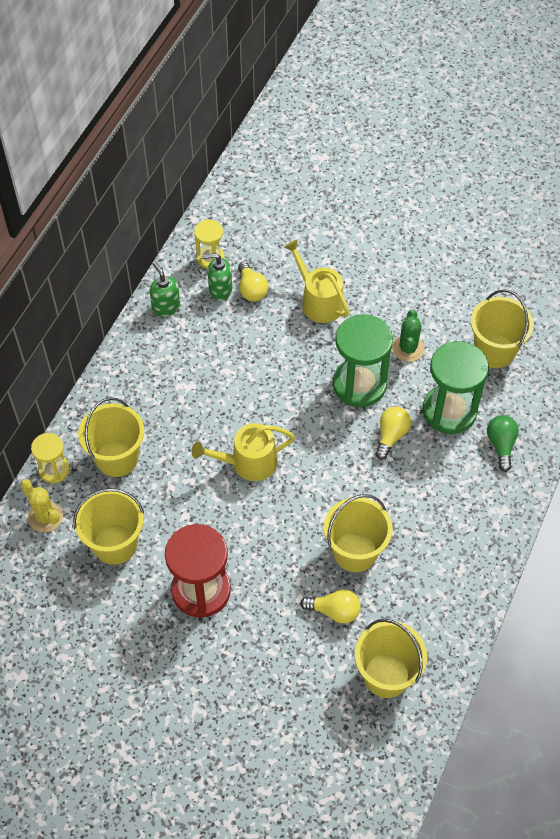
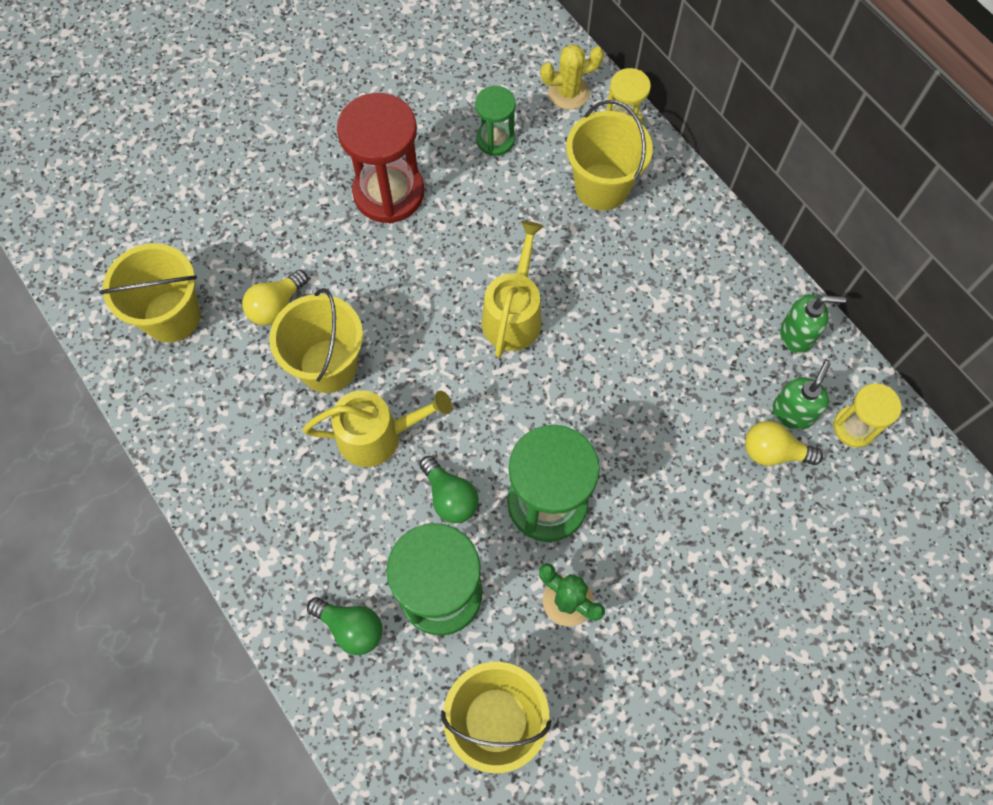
camera: 120 degrees right, 10 degrees up
(115, 544) = (495, 140): yellow bucket -> green hourglass
(319, 301) = (709, 528): yellow watering can -> yellow watering can (377, 435)
(391, 436) = (450, 497): yellow light bulb -> green light bulb

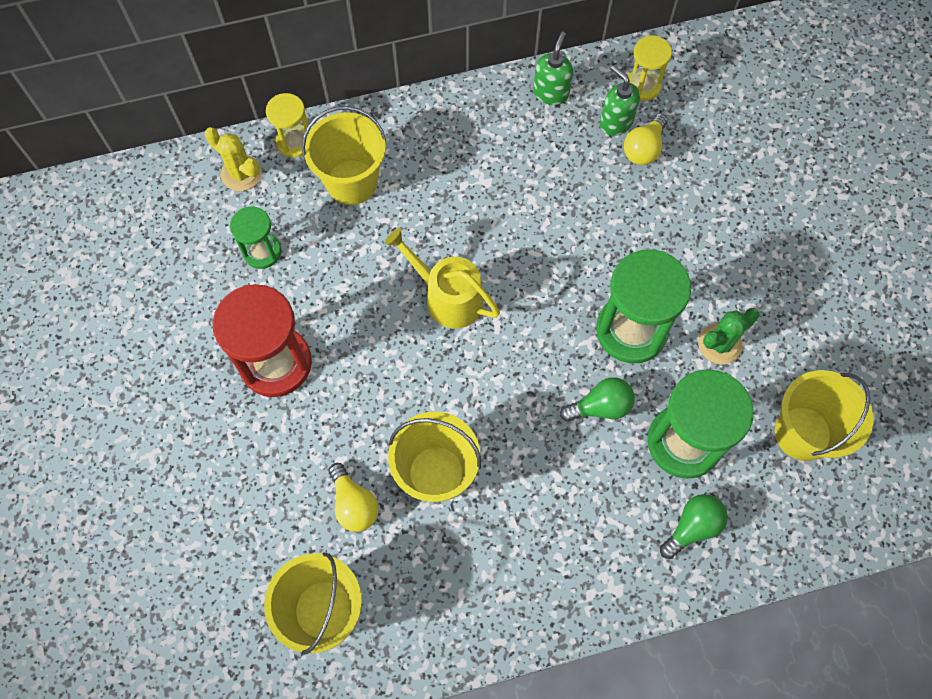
camera: 70 degrees left, 0 degrees up
(377, 435) = (521, 450): yellow watering can -> none
(568, 92) = (241, 173): yellow cactus -> yellow cactus turned 60 degrees counterclockwise

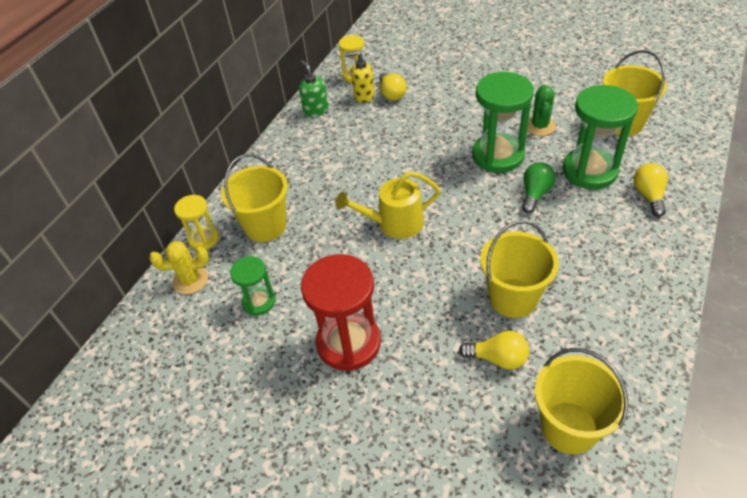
camera: 45 degrees left, 20 degrees down
(615, 122) = (363, 96): green soap dispenser -> yellow soap dispenser
(692, 527) = (648, 196): green light bulb -> yellow light bulb

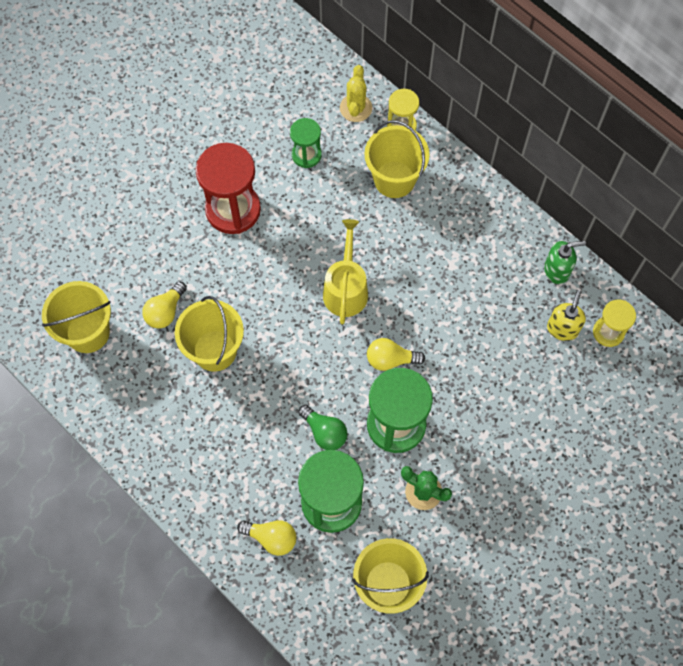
camera: 105 degrees right, 20 degrees up
(391, 94) = (553, 360): yellow light bulb -> yellow light bulb (390, 359)

